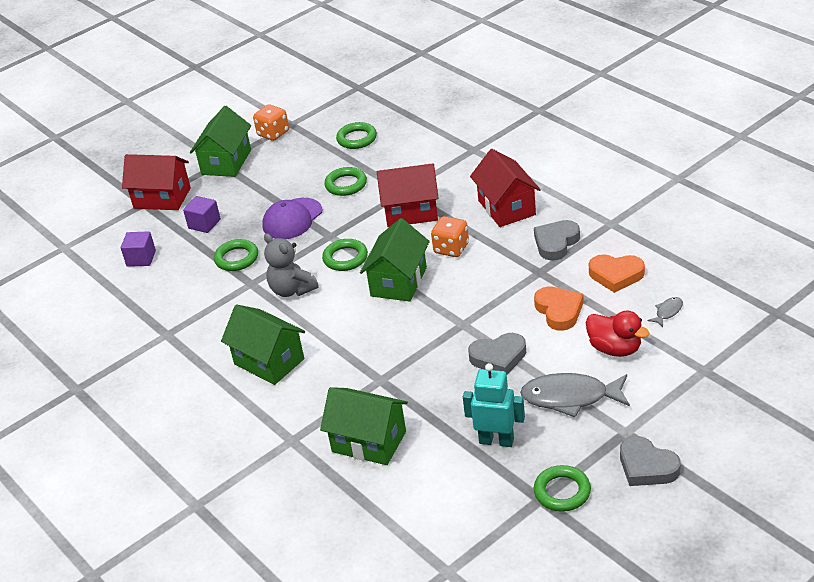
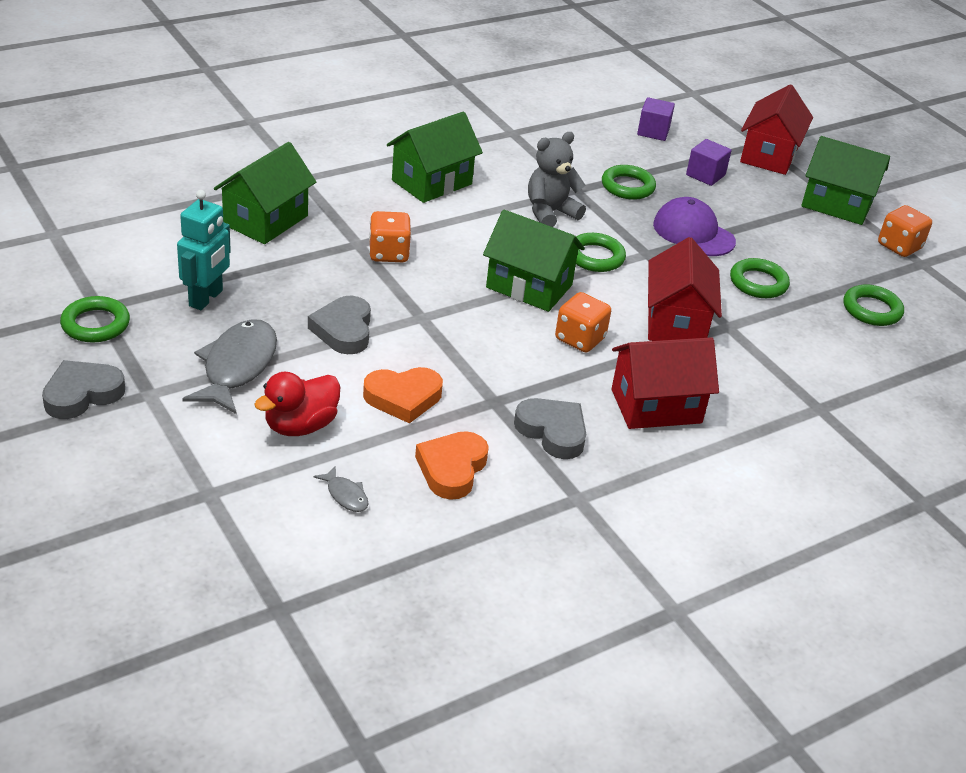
camera: 90 degrees right, 0 degrees up
(387, 360) = (388, 253): none -> orange dice

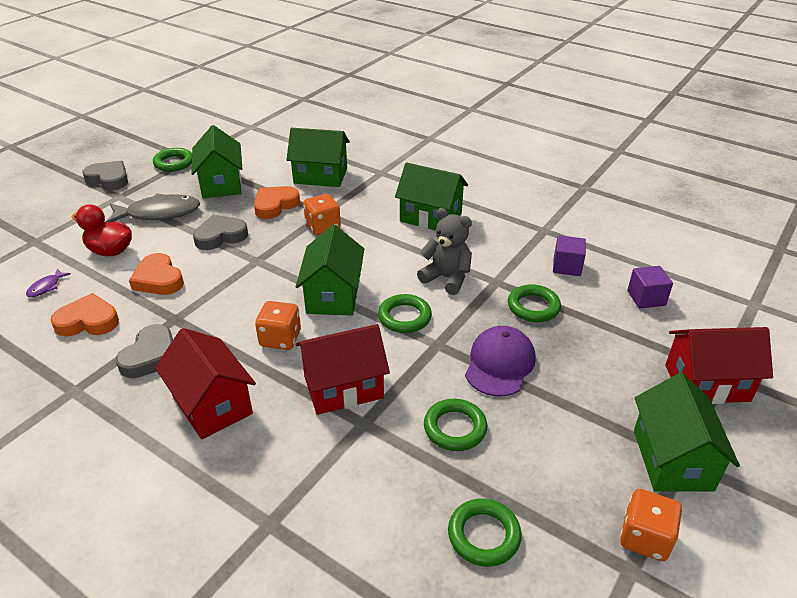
camera: 70 degrees right, 0 degrees up
(206, 298) = (221, 184): turquoise robot -> green house
(306, 272) = (275, 205): none -> orange heart
(345, 495) = (46, 287): grey fish -> purple fish
(705, 175) = (611, 348): purple cube -> purple cube (567, 266)

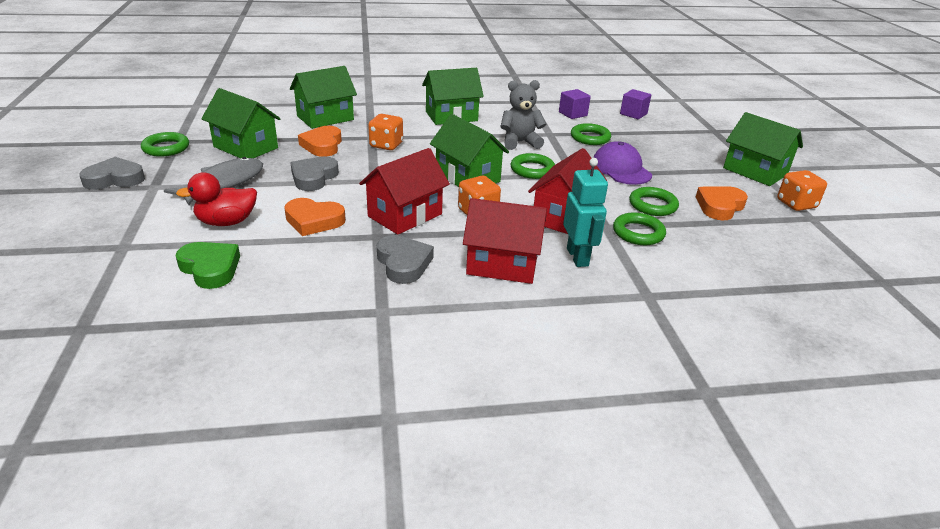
camera: 45 degrees left, 5 degrees down
(46, 287) = (210, 268): purple fish -> green heart
(88, 321) = (303, 270): orange heart -> orange heart (719, 206)
(281, 439) = (578, 257): none -> turquoise robot
(484, 535) = (744, 239): green ring -> green ring (638, 233)
(707, 383) = (716, 137): red house -> red house (405, 215)

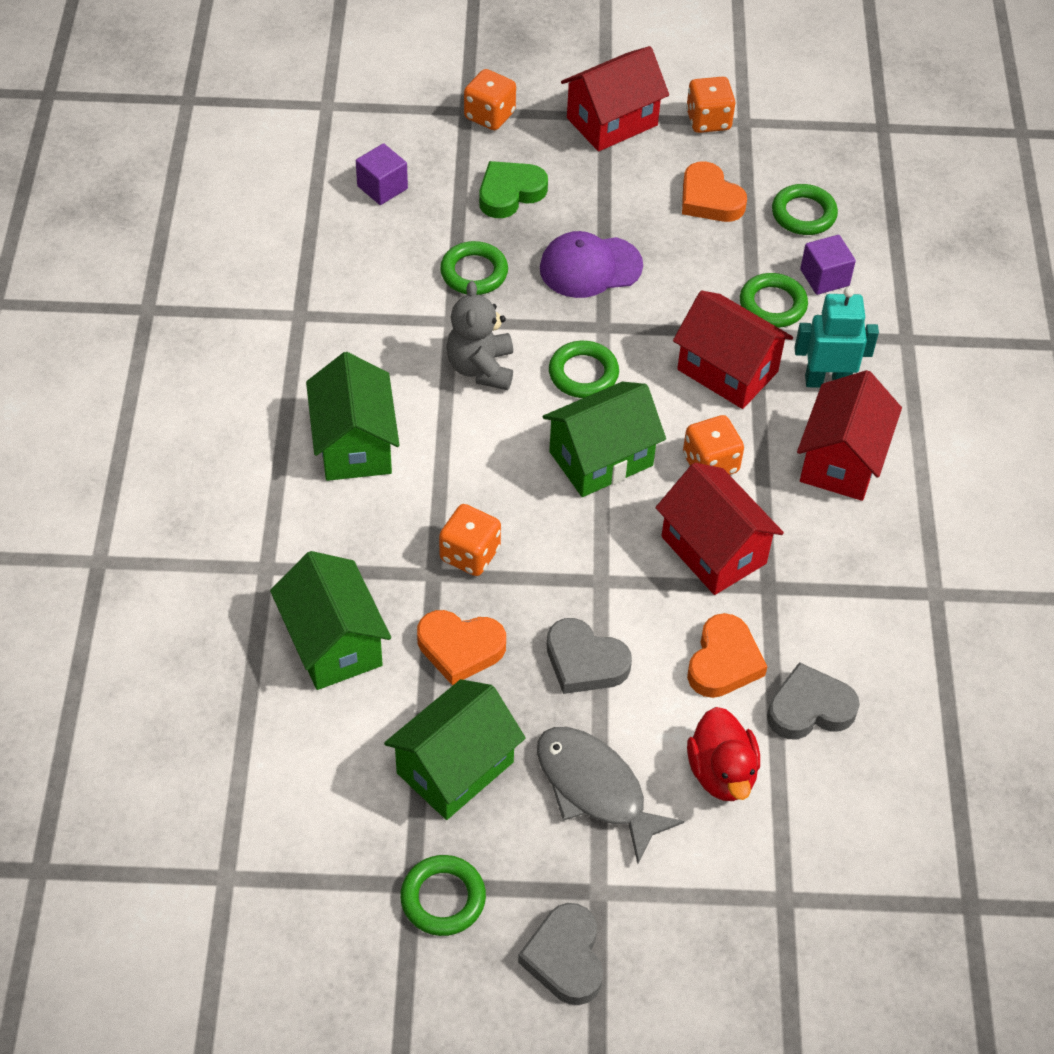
camera: 80 degrees left, 20 degrees up
(210, 268) = (843, 780): green heart -> green heart (510, 193)
(403, 263) = (836, 563): grey heart -> grey heart (809, 708)
(573, 114) = (370, 268): purple cube -> purple cube (824, 277)
(652, 205) = (702, 267): green ring -> green ring (803, 214)
(717, 137) = (489, 115): none -> orange dice
(755, 171) = (612, 122): green house -> red house

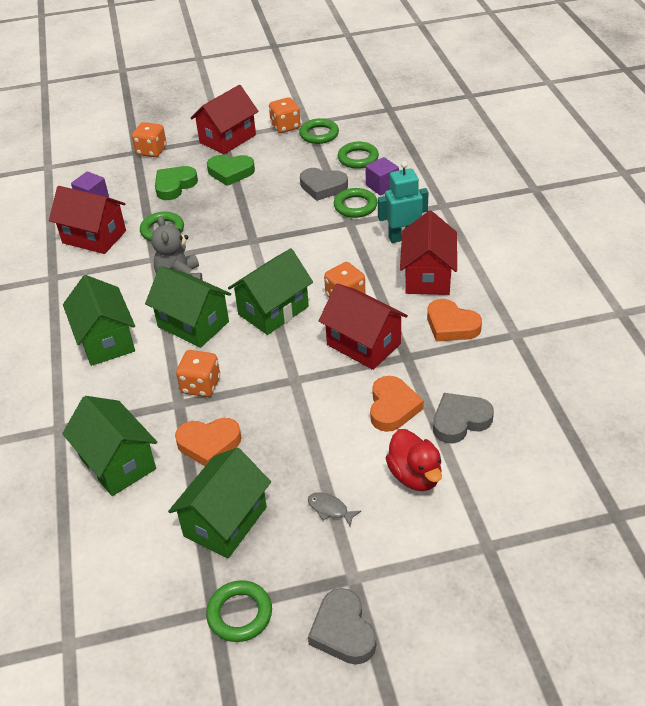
camera: 10 degrees left, 10 degrees down
(482, 451) = (193, 324): none -> green house
(583, 374) = (248, 267): green ring -> green ring (319, 134)
(585, 662) = (298, 431): grey heart -> grey heart (323, 187)
(590, 267) = (236, 212): purple cap -> none
(595, 789) = (330, 509): grey fish -> grey fish, size x0.45
(600, 190) = (230, 172): none -> green heart
(709, 199) = (299, 163): orange heart -> orange heart (451, 325)
(727, 371) = (339, 246): red house -> red house (94, 237)

